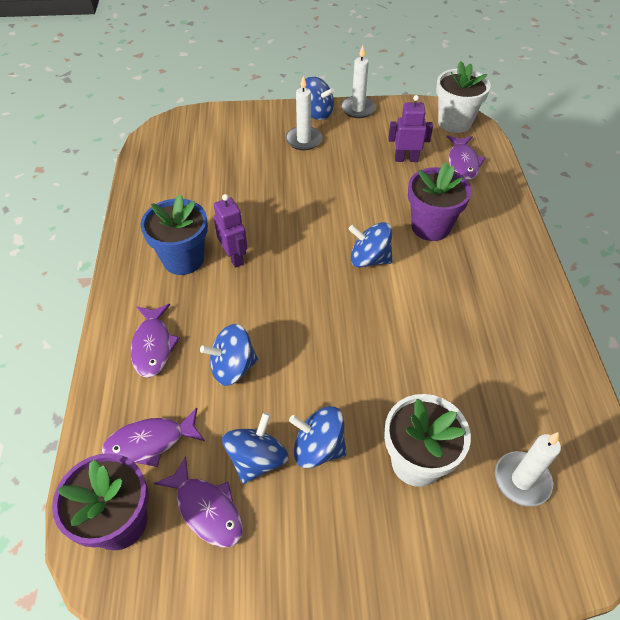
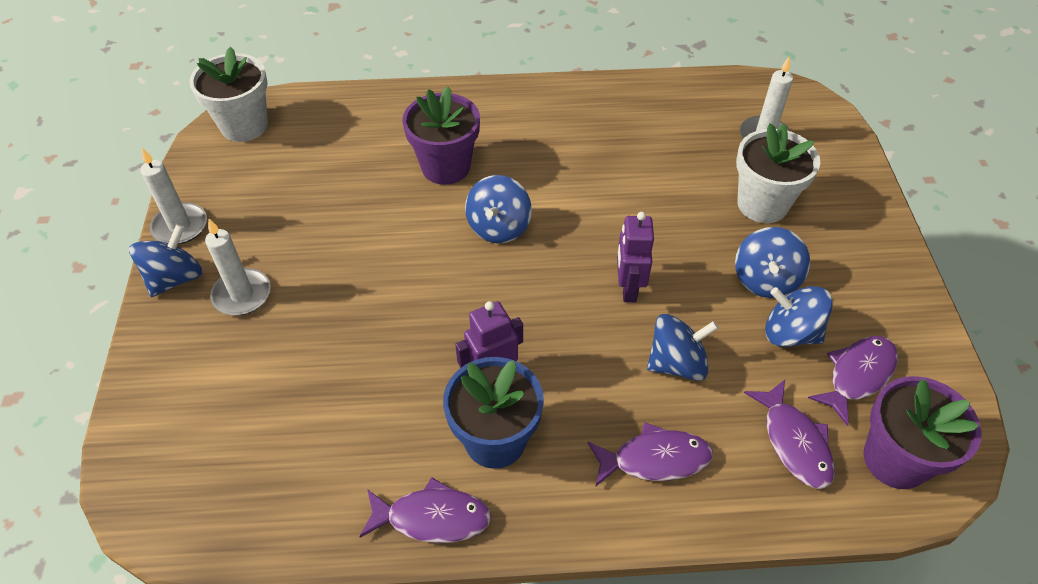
camera: 90 degrees left, 0 degrees up
(233, 367) = (676, 363): blue spinning top -> blue spinning top turned 90 degrees counterclockwise
(406, 159) = (312, 180): purple robot -> purple robot (628, 288)
(463, 163) = (331, 127): purple fish -> purple fish (432, 518)

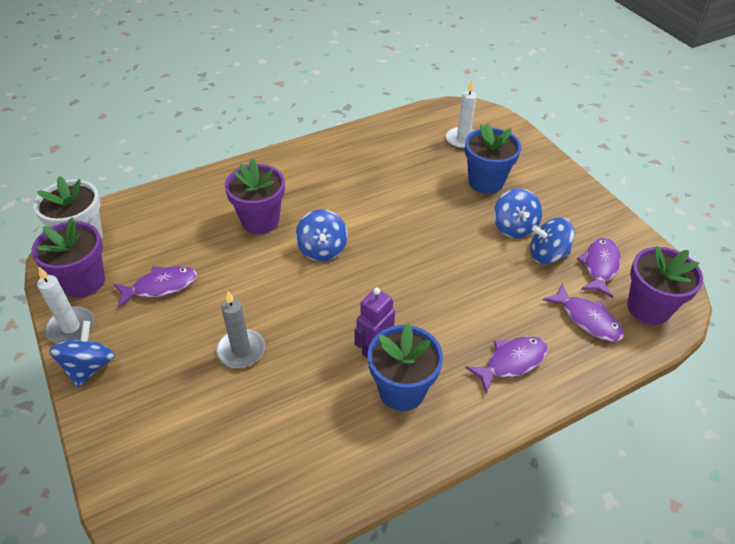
camera: 25 degrees left, 5 degrees down
(219, 178) = (83, 281): none -> purple flower pot
(242, 294) = (153, 360): white candle -> none
(339, 319) = (241, 350): none -> grey candle
(432, 518) = (389, 459): purple fish -> purple fish (161, 286)
(628, 288) = (432, 261): purple robot -> none
(676, 363) = (490, 297): blue spinning top -> none
(762, 204) = (486, 182): white flower pot -> blue flower pot

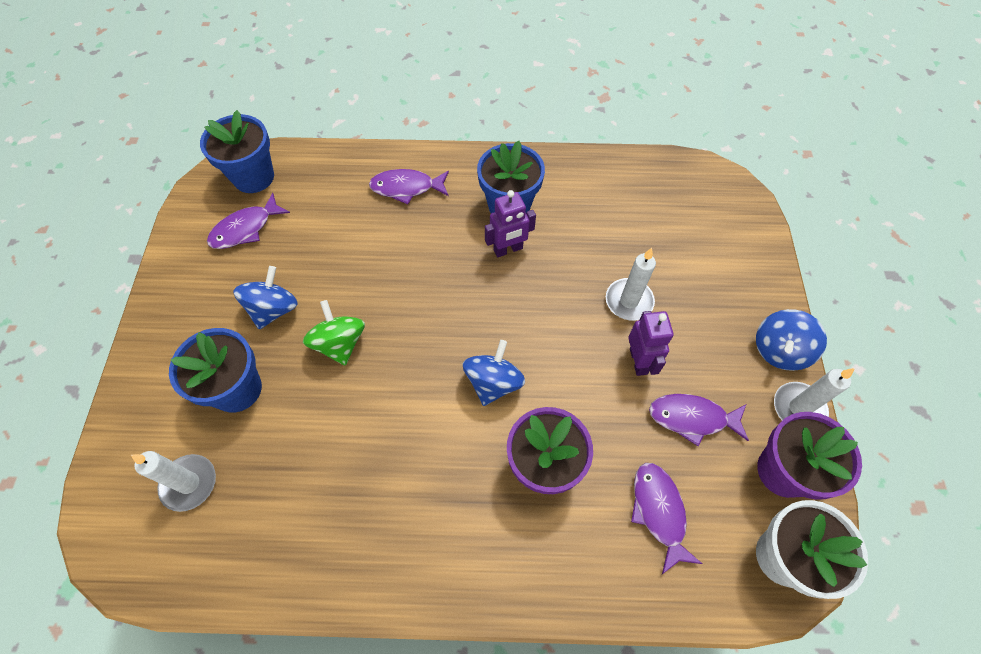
camera: 150 degrees left, 15 degrees up
(215, 307) = (639, 361): none -> purple robot
(241, 350) = (629, 301): grey candle -> white candle
(448, 228) = (340, 343): none -> green spinning top
(547, 254) = (276, 263): blue spinning top -> none
(587, 319) = (312, 191): purple fish -> purple fish (659, 512)
(648, 308) = (253, 177): purple flower pot -> blue flower pot

